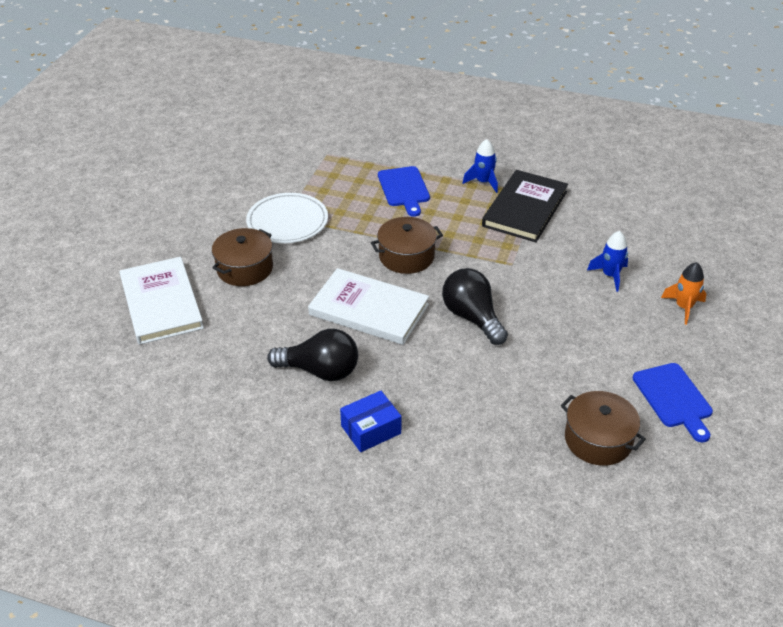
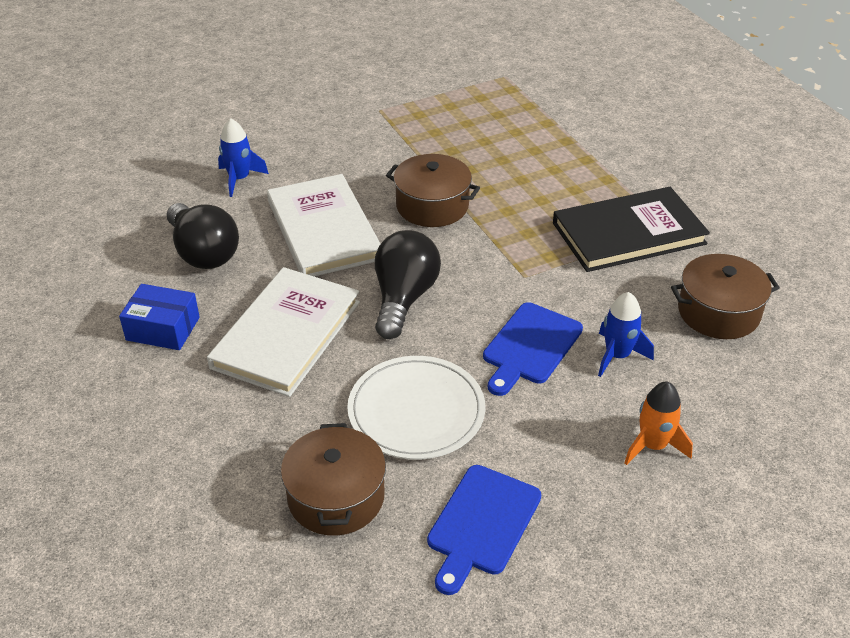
camera: 45 degrees right, 0 degrees up
(161, 303) = (178, 122): white book -> white book (286, 334)
(245, 268) = (280, 133): brown pot -> brown pot (718, 312)
(287, 221) = (376, 114): white plate -> white plate (416, 411)
(404, 189) = (529, 145): blue cutting board -> blue cutting board (530, 347)
(483, 182) = (624, 183): blue rocket -> blue rocket (239, 179)

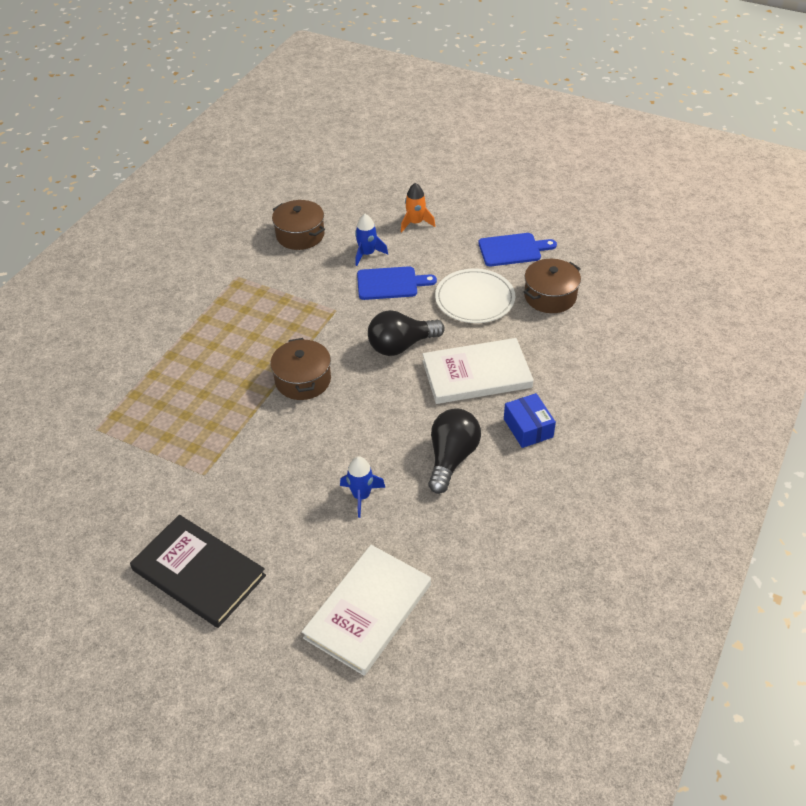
camera: 125 degrees left, 5 degrees up
(323, 230) = (374, 415): white book -> white book (368, 611)
(628, 233) = (257, 288): black book -> black book (198, 573)

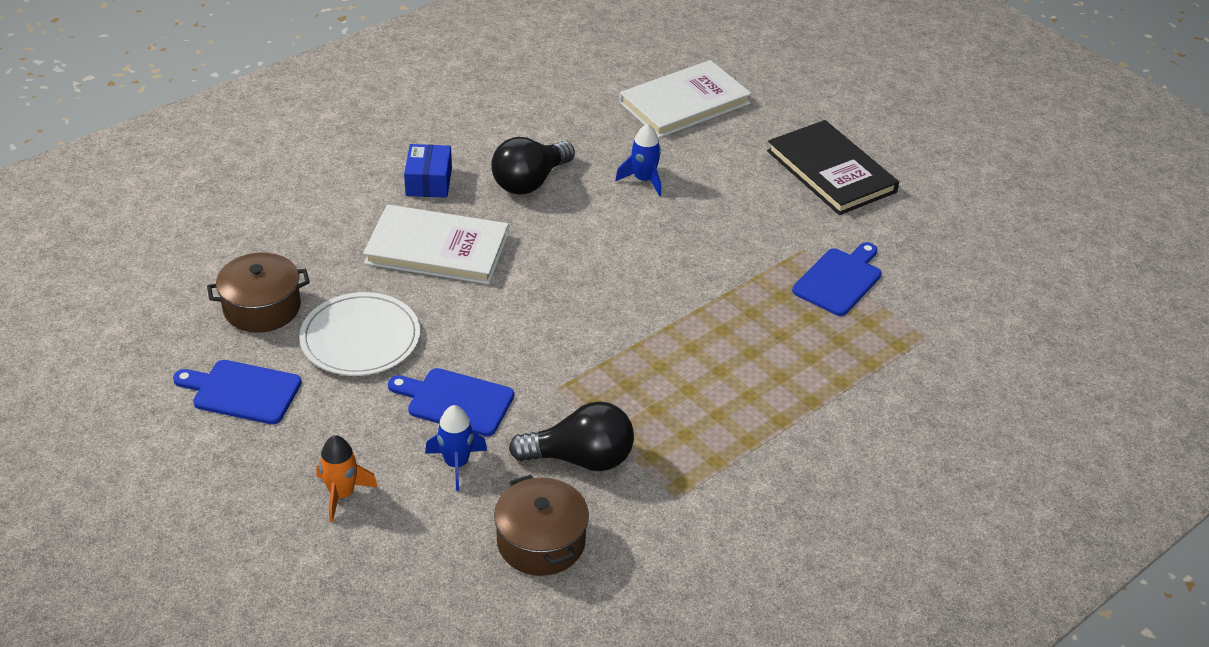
camera: 160 degrees left, 5 degrees down
(169, 455) = (839, 280): none -> blue cutting board
(303, 380) = (648, 310): brown pot -> none
(401, 346) = (502, 311): black light bulb -> black light bulb (580, 458)

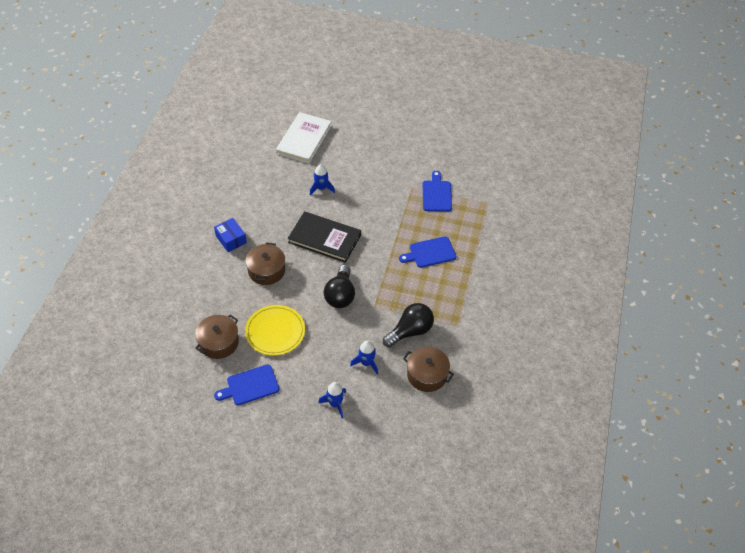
camera: 35 degrees left, 10 degrees up
(342, 494) = (335, 404): orange rocket -> blue rocket
(360, 338) = (275, 331): white plate -> yellow plate
(437, 249) = (266, 270): white book -> brown pot
(455, 401) = (341, 336): blue cutting board -> blue cutting board (430, 253)
(530, 182) = (275, 215): black light bulb -> black light bulb (340, 295)
(831, 171) = (391, 143): black book -> black book (324, 238)

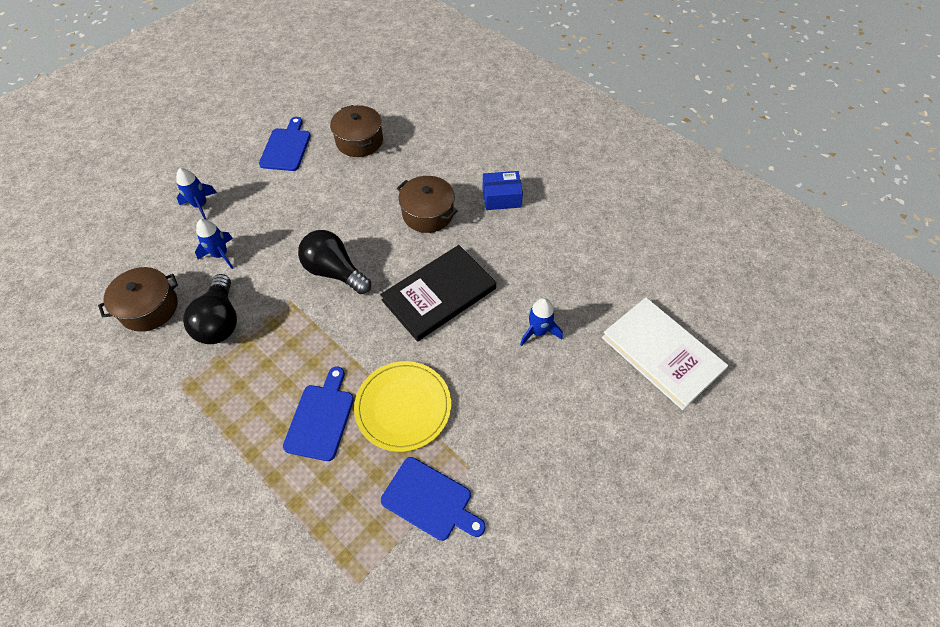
camera: 120 degrees right, 5 degrees up
(275, 331) = (334, 190): yellow plate -> yellow plate (403, 407)

